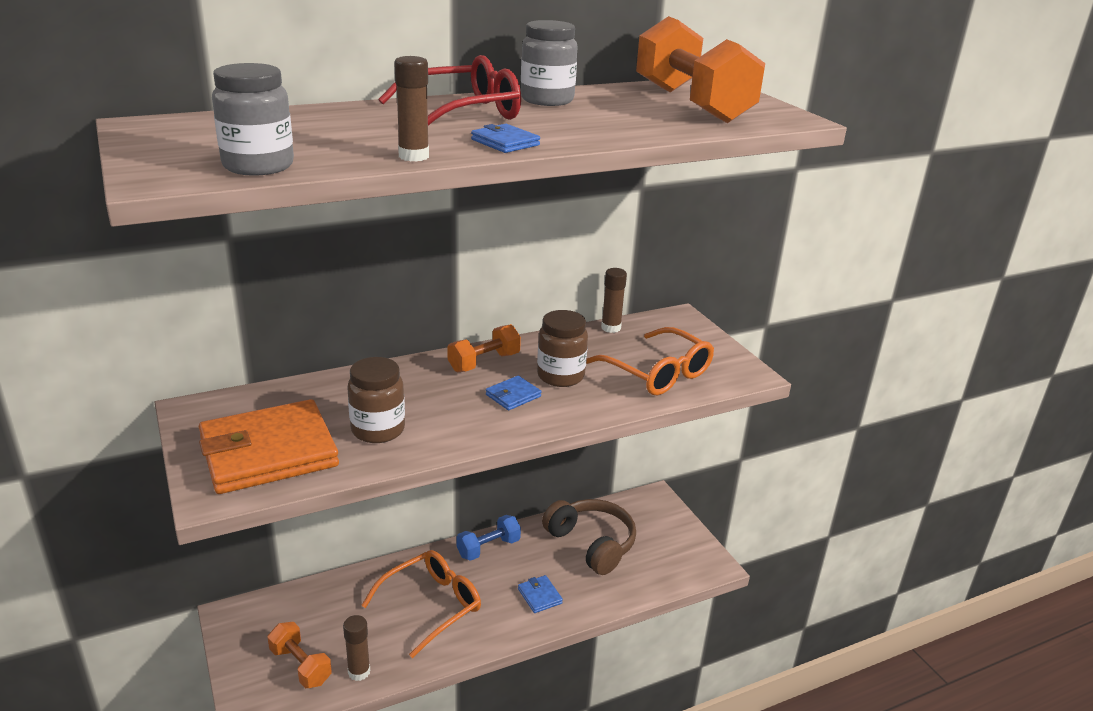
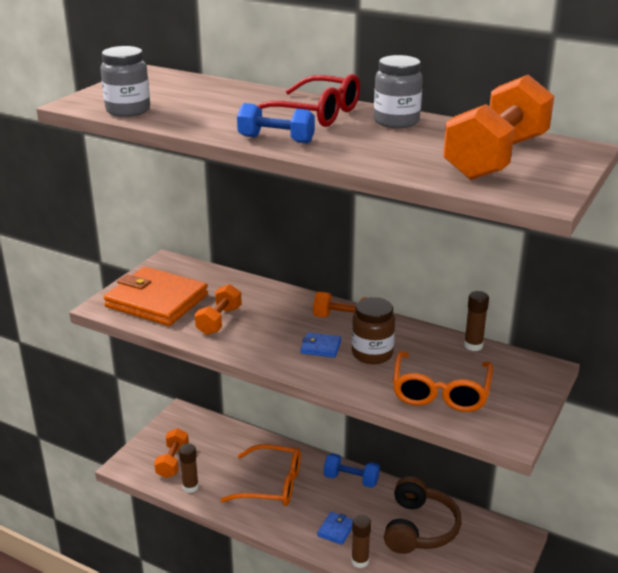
camera: 55 degrees right, 0 degrees up
(378, 430) = (219, 321): brown jar -> orange dumbbell
(413, 156) = (205, 130): brown glue stick -> brown glue stick (360, 561)
(505, 142) = (276, 139): blue wallet -> blue dumbbell

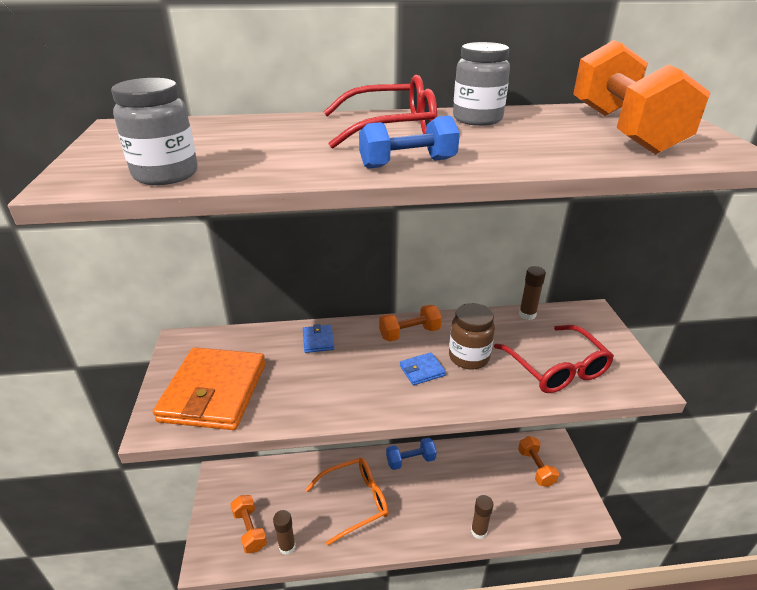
camera: 35 degrees left, 5 degrees up
(156, 301) = (214, 392): orange wallet -> orange wallet turned 75 degrees counterclockwise
(219, 321) = (302, 386): orange dumbbell -> orange dumbbell (536, 468)
(336, 530) = (438, 513): blue wallet -> blue wallet (318, 340)
(419, 528) = (491, 475): brown headphones -> none
(440, 392) = (556, 369): orange glasses -> red glasses

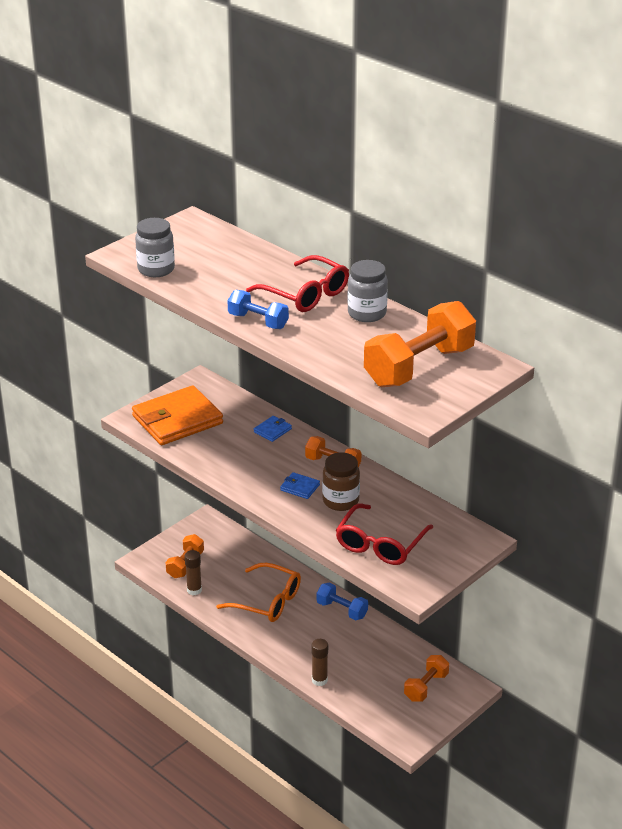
camera: 50 degrees right, 0 degrees up
(527, 314) = (433, 508): brown glue stick -> none

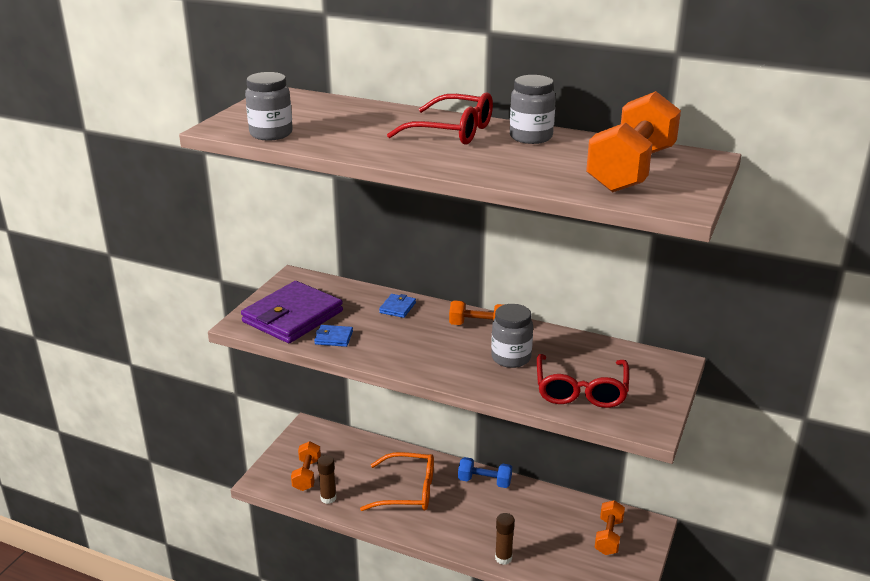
camera: 20 degrees left, 5 degrees down
(177, 420) = (293, 317): orange wallet -> purple wallet
(258, 321) = (422, 159): blue dumbbell -> none
(300, 487) = (461, 354): blue wallet -> blue wallet (333, 338)
(340, 501) = (511, 358): brown jar -> grey jar

